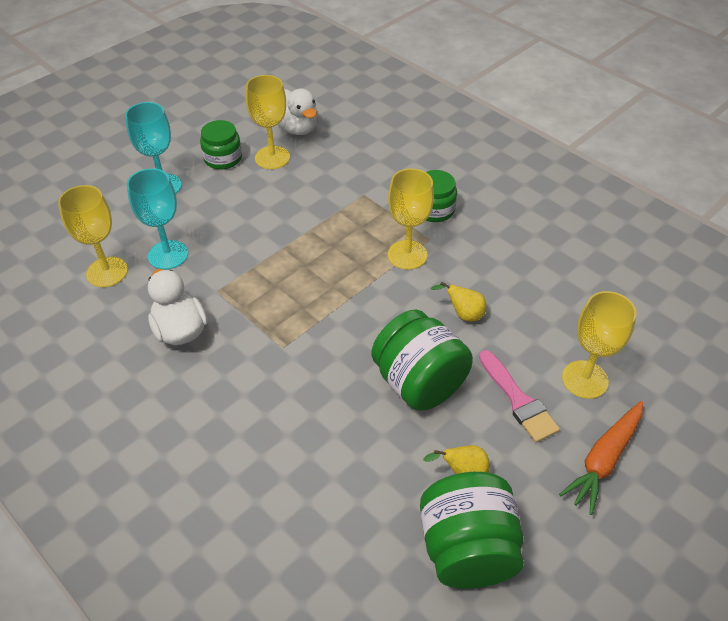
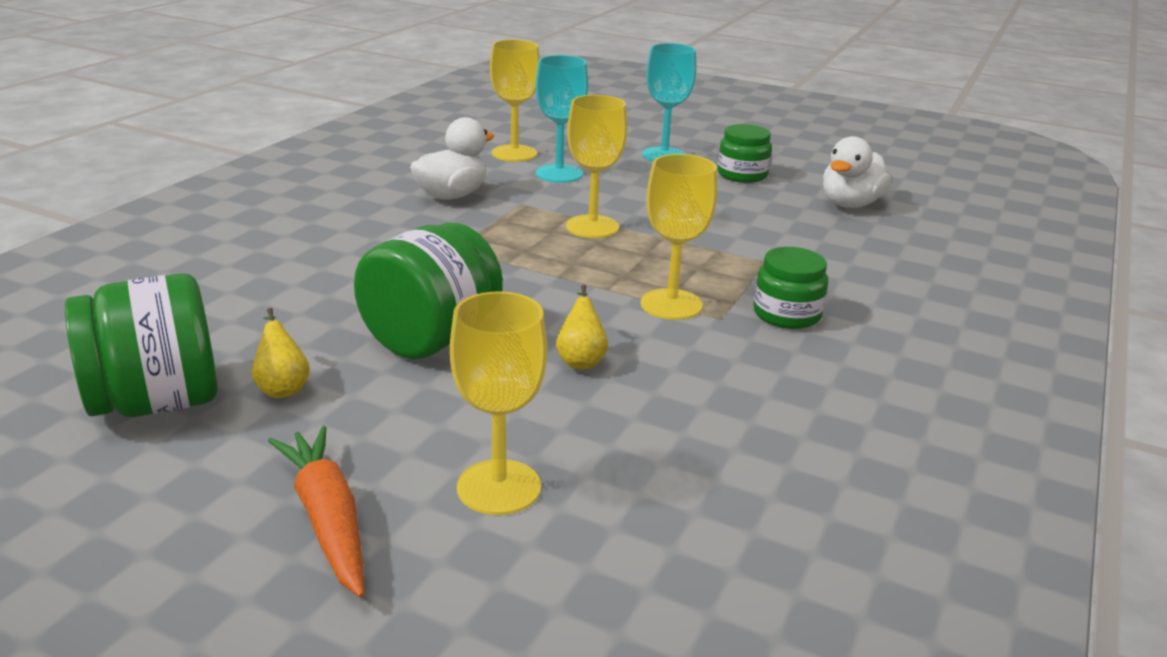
camera: 70 degrees right, 20 degrees down
(272, 157) = (775, 199): yellow goblet -> yellow goblet (592, 227)
(518, 400) = (429, 422): pink brush -> none
(604, 460) = (327, 519): orange carrot -> orange carrot turned 45 degrees clockwise

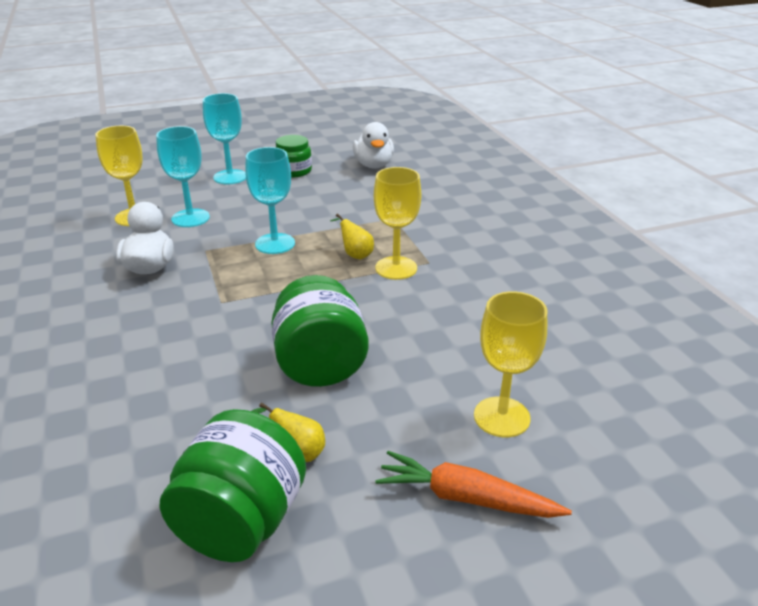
camera: 45 degrees left, 5 degrees up
(581, 360) = (412, 325): yellow pear -> yellow pear (355, 254)
(592, 227) = (275, 244): yellow goblet -> turquoise goblet
(786, 314) = (451, 243): green jar -> none

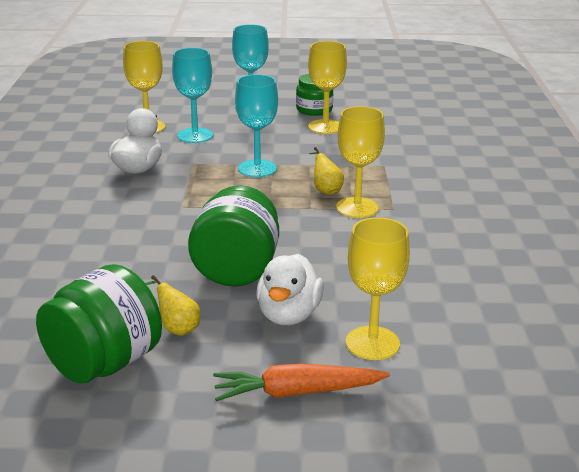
camera: 20 degrees right, 5 degrees down
(315, 187) = (325, 127): none -> yellow goblet
(373, 165) = (396, 115): white duck -> white duck (289, 315)
(465, 498) = (296, 392): orange carrot -> orange carrot turned 45 degrees counterclockwise

